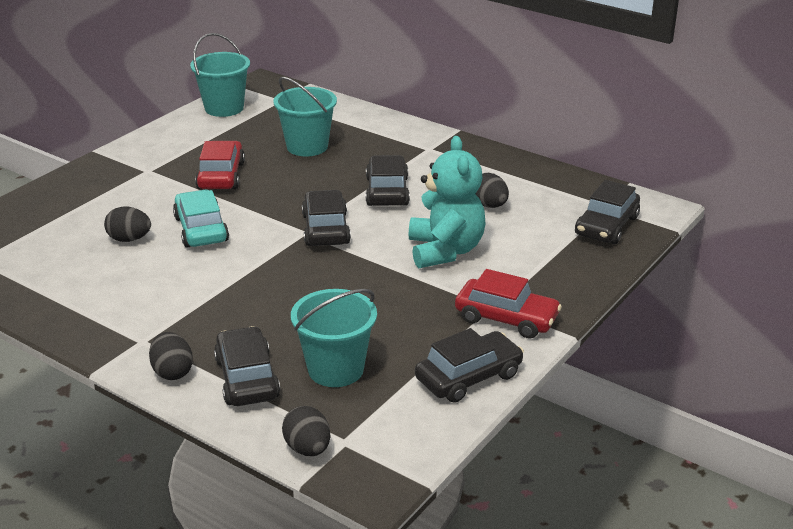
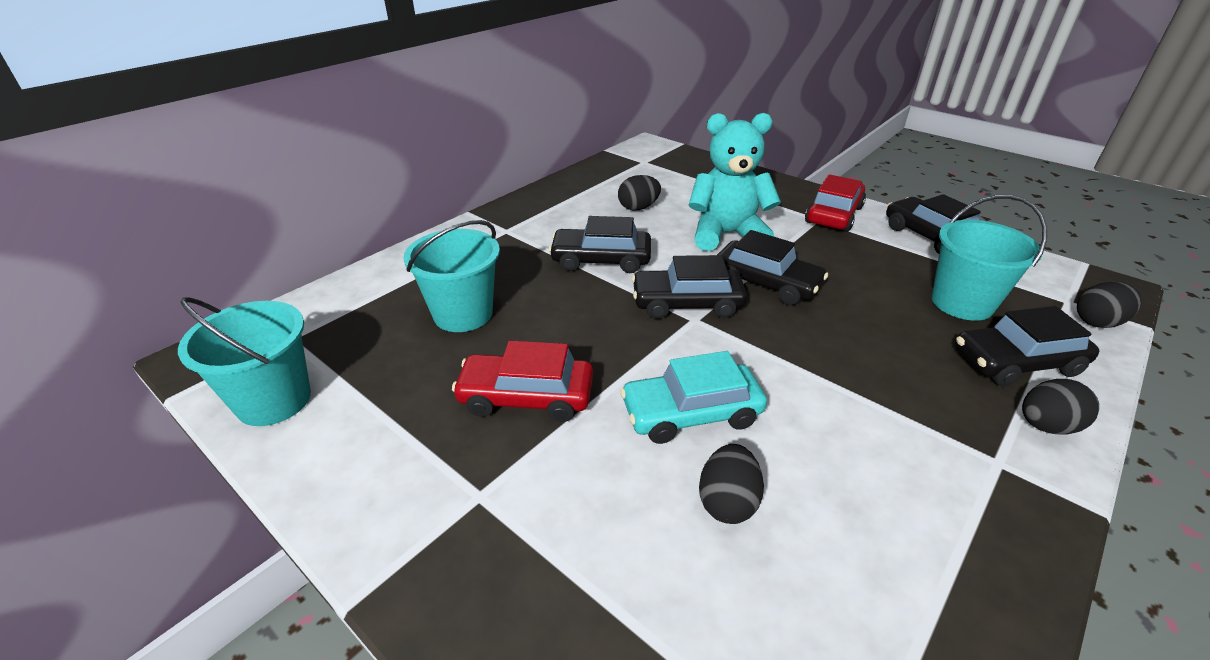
camera: 85 degrees left, 5 degrees up
(606, 226) = (677, 164): black car -> black car (766, 283)

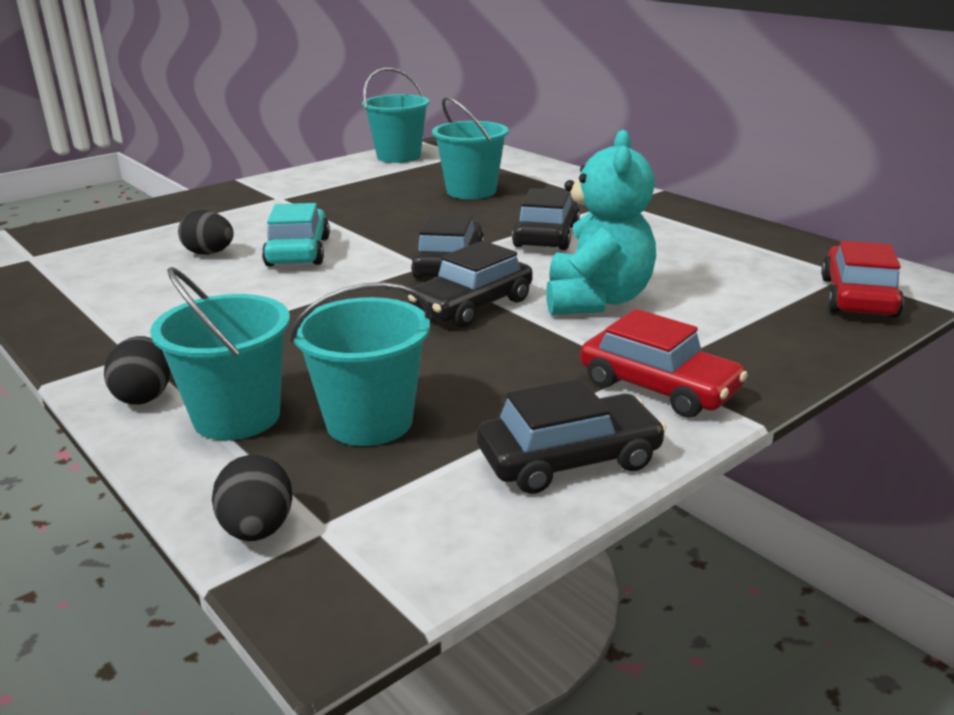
camera: 100 degrees right, 10 degrees down
(526, 397) = (356, 208): red car -> red car (857, 297)
(638, 208) = (676, 259): black egg -> none
(1016, 362) = (237, 417): black car -> turquoise bucket

